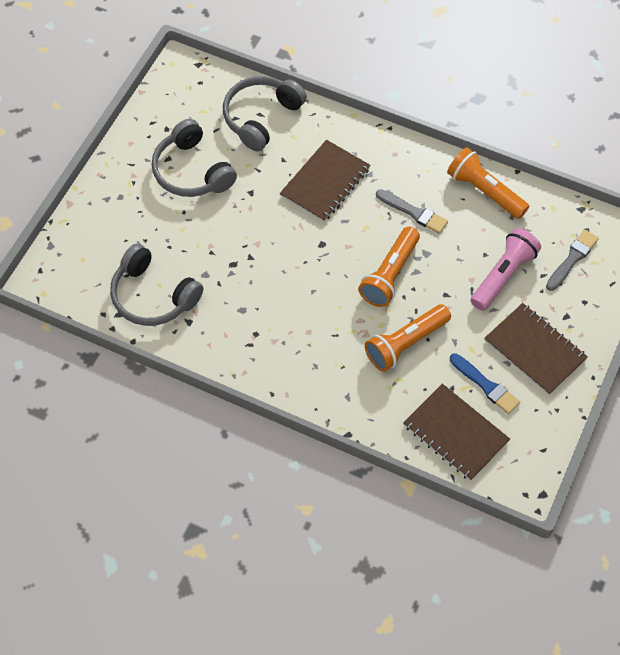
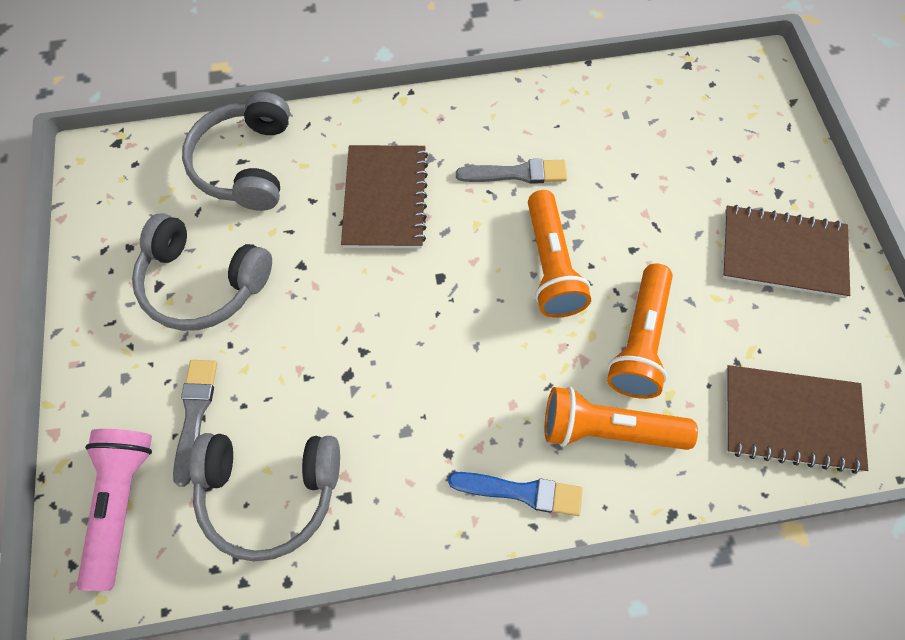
camera: 35 degrees left, 5 degrees up
(484, 191) = (573, 103): orange flashlight -> orange flashlight (608, 429)
(486, 385) = (770, 333): blue brush -> blue brush (521, 492)
(503, 275) = (675, 187): pink flashlight -> pink flashlight (121, 504)
(572, 259) = (727, 124): grey brush -> grey brush (195, 414)

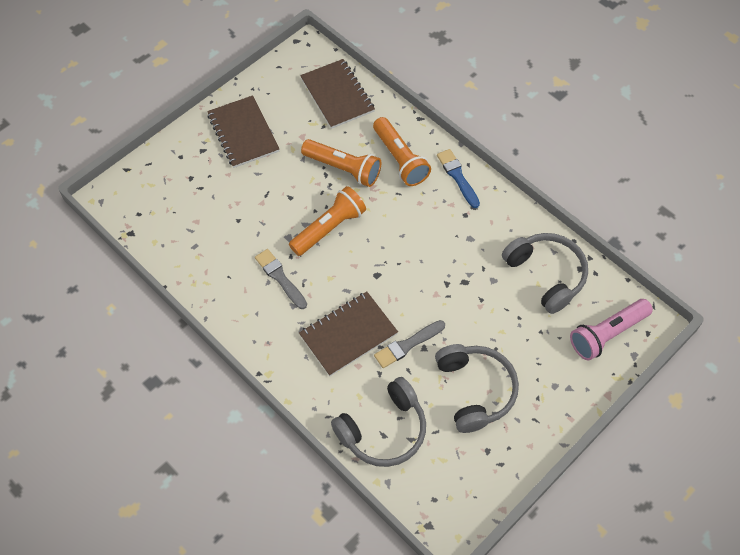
camera: 125 degrees left, 5 degrees down
(195, 414) = (542, 336): grey brush -> grey brush (407, 345)
(639, 341) = (343, 169): orange flashlight -> orange flashlight turned 45 degrees clockwise

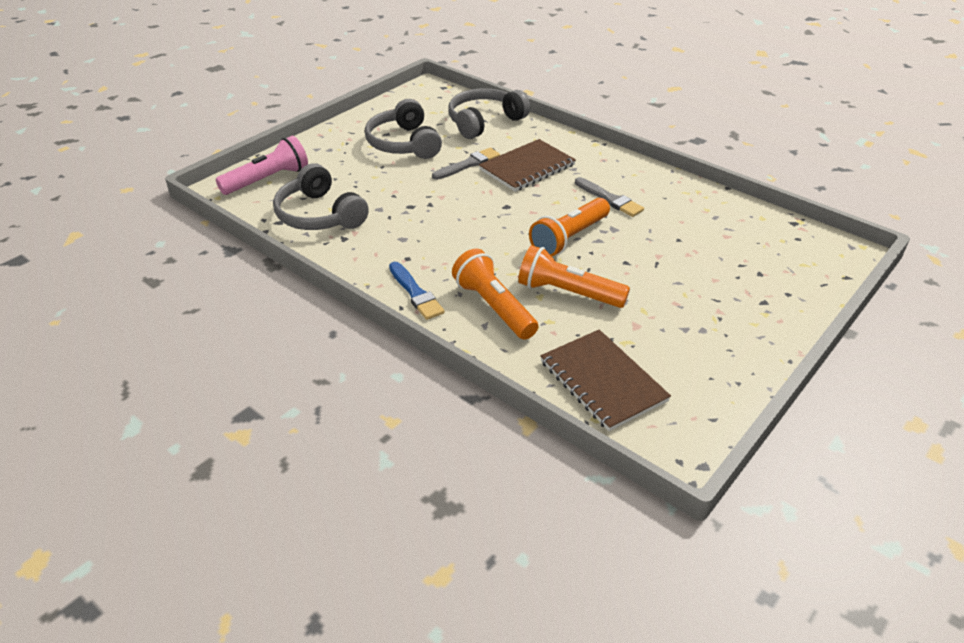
camera: 175 degrees right, 20 degrees down
(243, 133) = (720, 324): brown notebook -> none

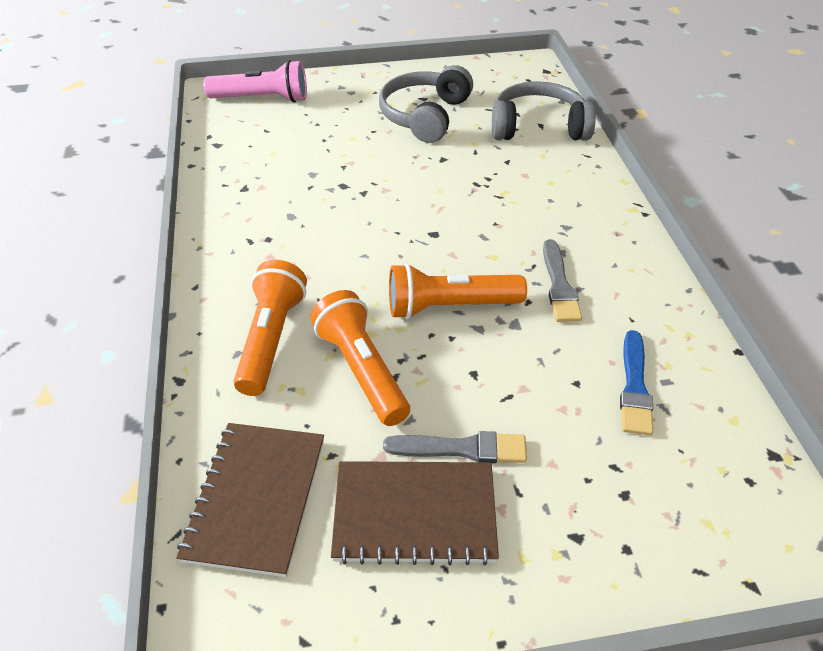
camera: 40 degrees right, 5 degrees up
(319, 215) = (255, 154): grey headphones -> none
(416, 293) = (225, 280): blue brush -> blue brush (634, 387)
(468, 164) = (458, 167): grey brush -> grey brush (462, 449)
(527, 167) = (515, 200): brown notebook -> brown notebook (414, 513)

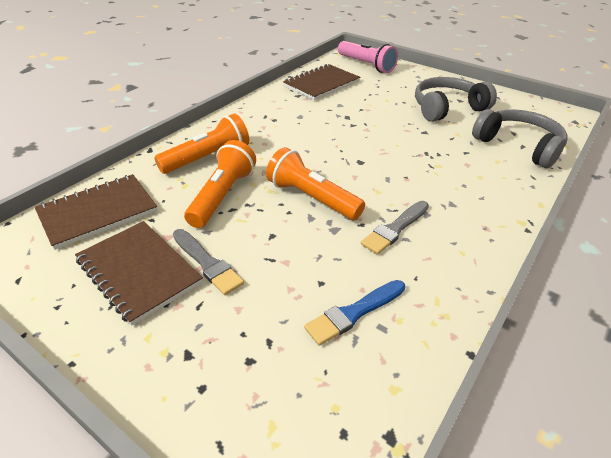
camera: 45 degrees right, 5 degrees down
(249, 155) = (321, 84): none -> brown notebook

